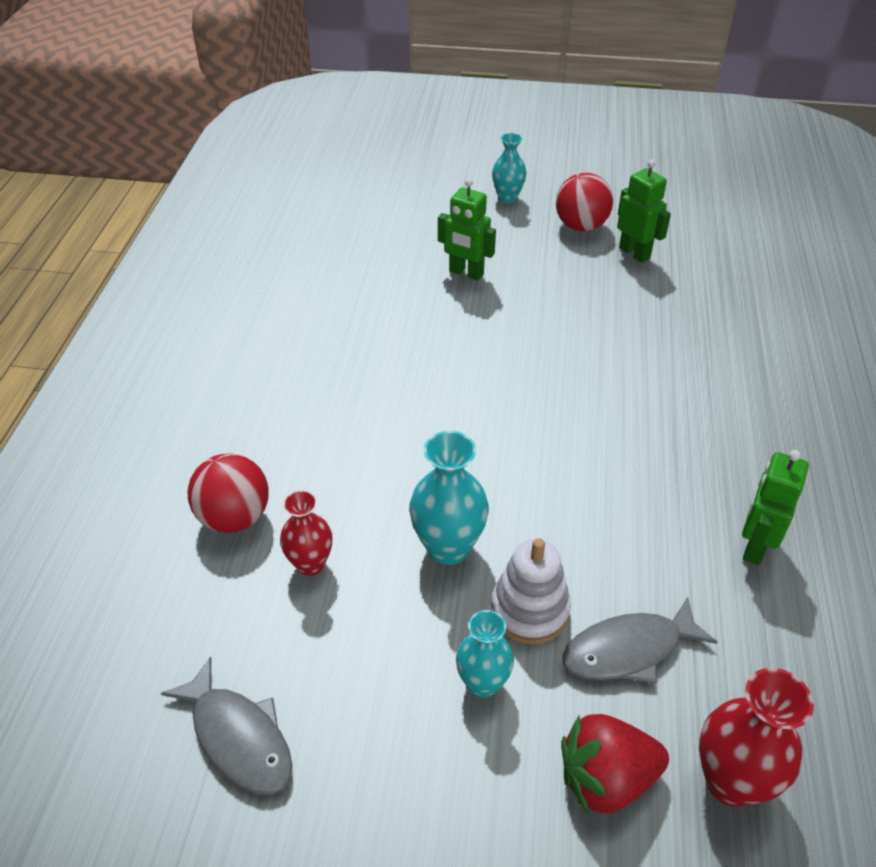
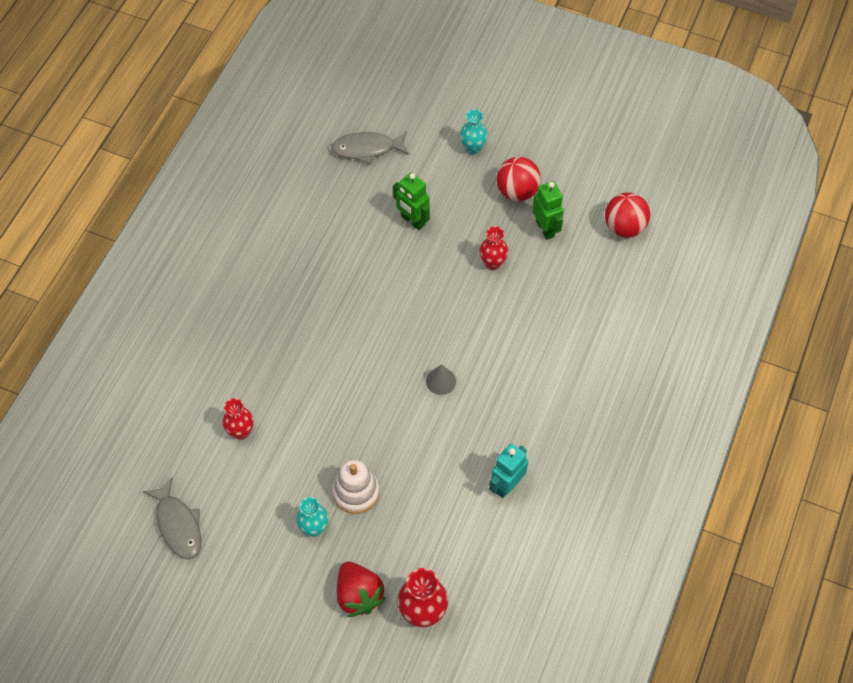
camera: 15 degrees right, 15 degrees up
(234, 517) = (204, 389): red ball -> red ball (624, 227)
(448, 547) = (324, 440): turquoise vase -> none
(588, 434) = (441, 381): none -> grey cone
(589, 296) = (492, 263): none -> red vase
(606, 779) = (359, 595): red strawberry -> red strawberry turned 120 degrees counterclockwise
(628, 650) = (402, 530): grey fish -> grey fish (367, 149)
(754, 546) = (507, 485): green robot -> turquoise robot

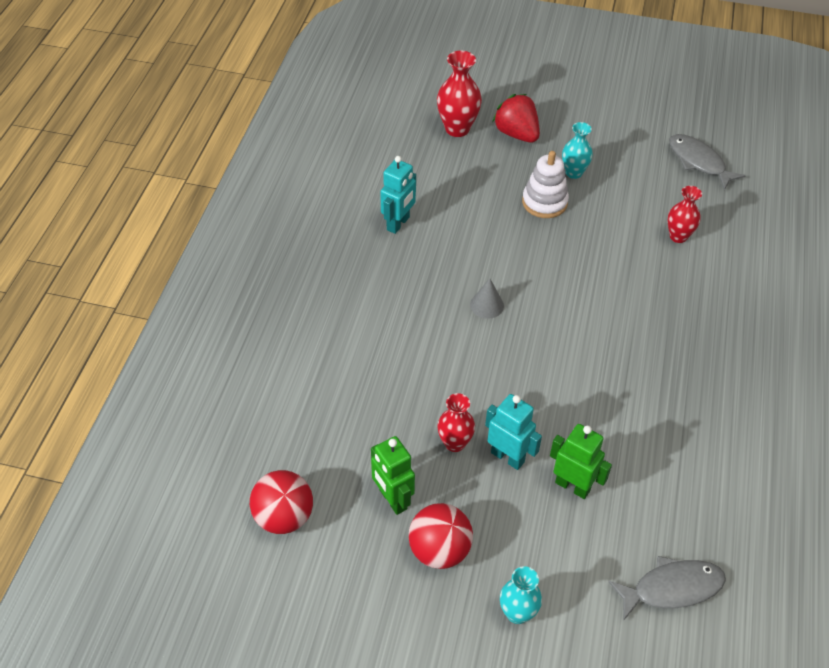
camera: 170 degrees right, 10 degrees down
(454, 248) = (508, 457): none -> turquoise robot

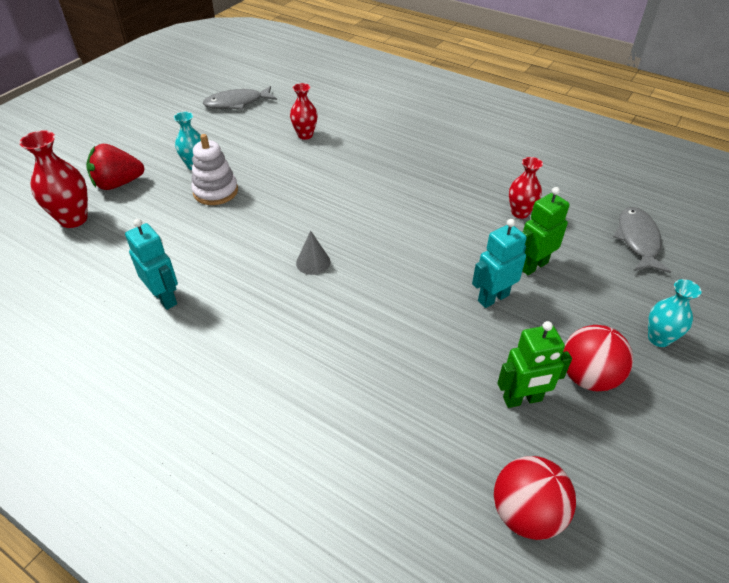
camera: 70 degrees left, 5 degrees down
(454, 443) = (467, 331): red vase -> red vase (520, 213)

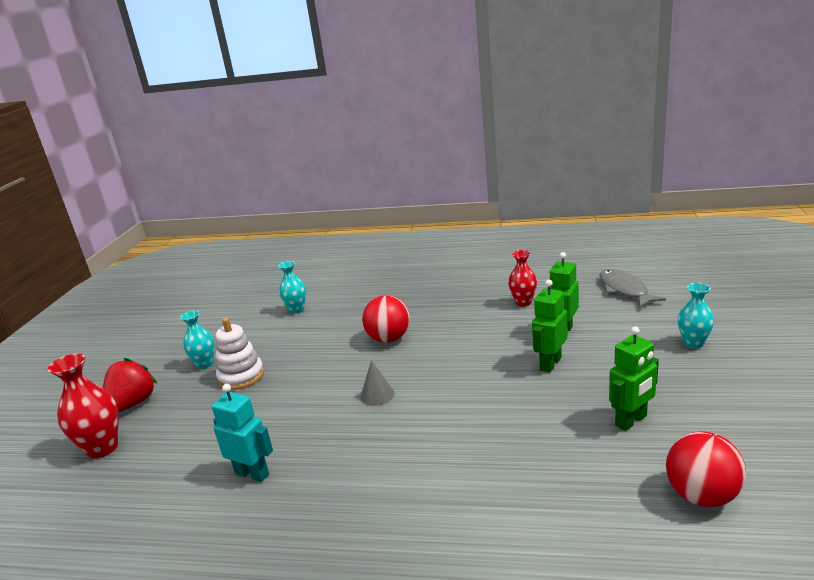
camera: 20 degrees left, 20 degrees down
(118, 184) = (132, 404): red strawberry -> red strawberry turned 150 degrees clockwise
(237, 103) = (212, 307): grey fish -> none
(305, 135) = (296, 310): red vase -> turquoise vase
(493, 298) = (550, 363): turquoise robot -> green robot
(588, 377) = (666, 386): red ball -> red ball (389, 339)

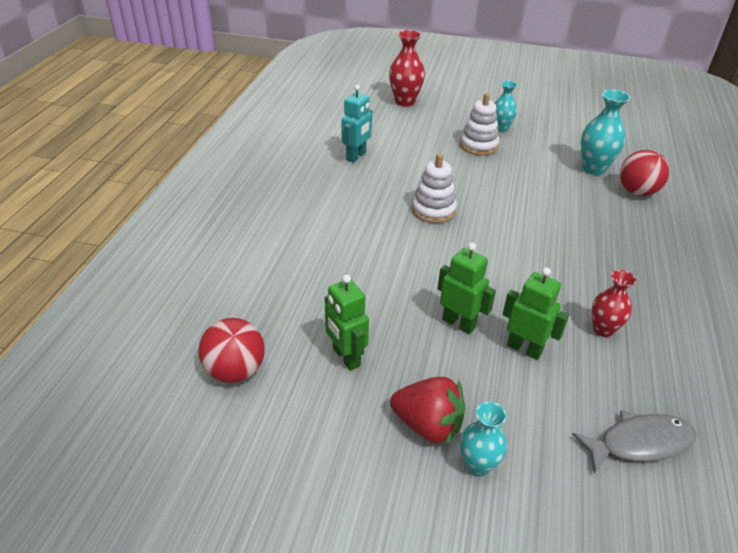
camera: 90 degrees right, 15 degrees up
(132, 404) = (452, 105): red strawberry -> red strawberry (428, 425)
(296, 310) = (593, 168): turquoise vase -> turquoise vase, size x1.52
(377, 395) = (433, 210): grey cone -> white stacking toy
(389, 339) = (528, 221): red ball -> red ball (637, 191)

